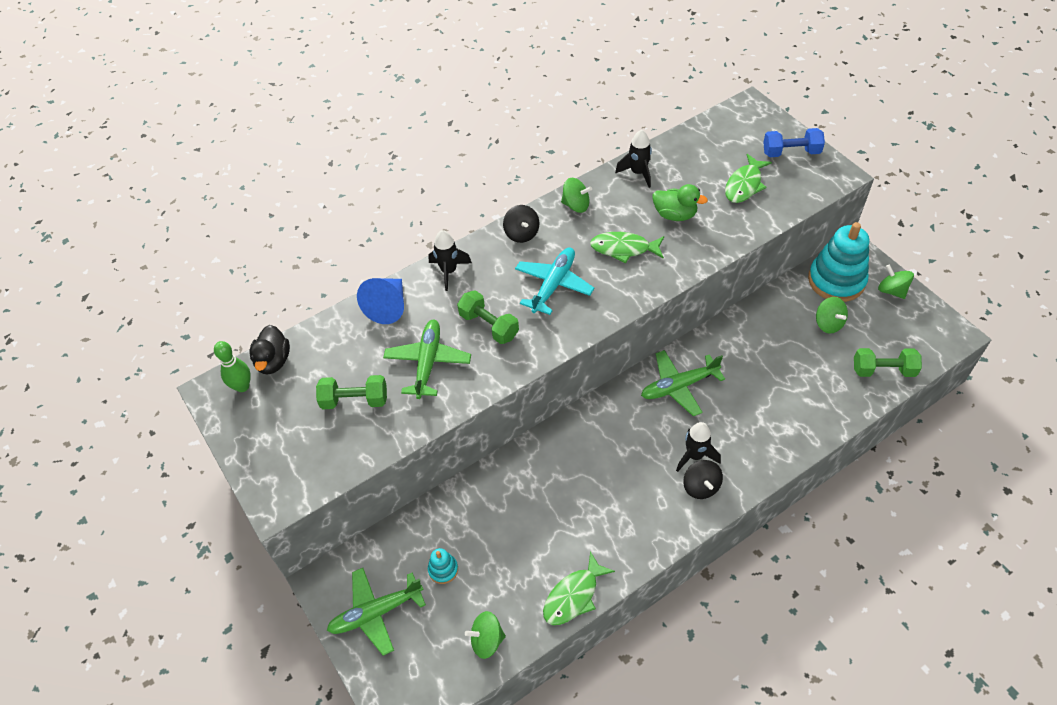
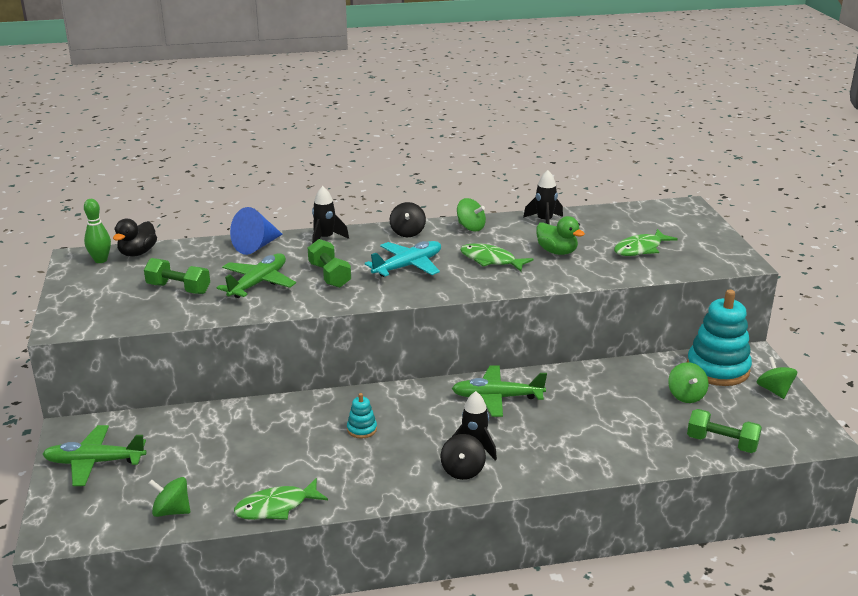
camera: 20 degrees right, 25 degrees down
(443, 569) = (176, 453): turquoise stacking toy -> turquoise stacking toy (362, 429)
(791, 152) = (704, 240): blue dumbbell -> none

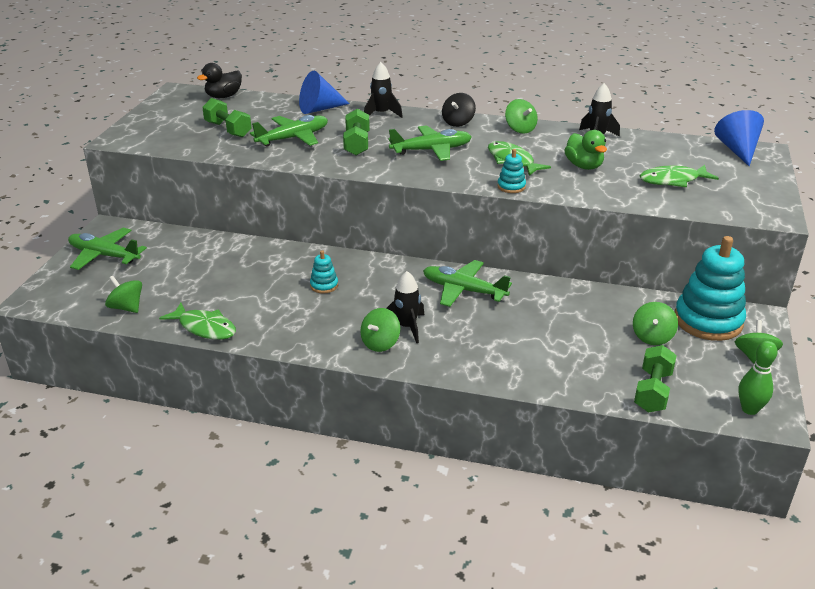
camera: 25 degrees right, 5 degrees up
(100, 260) = (192, 96): green bowling pin -> green bowling pin (749, 409)
(276, 507) = (204, 328): green fish -> green fish turned 150 degrees counterclockwise
(408, 266) = (431, 150): turquoise plane -> green plane
(462, 470) = (380, 343): black spinning top -> green spinning top
(512, 286) = (511, 186): none -> turquoise stacking toy
(667, 209) = (737, 150): none -> blue cone
(721, 443) = (652, 391): green dumbbell -> green dumbbell turned 60 degrees clockwise

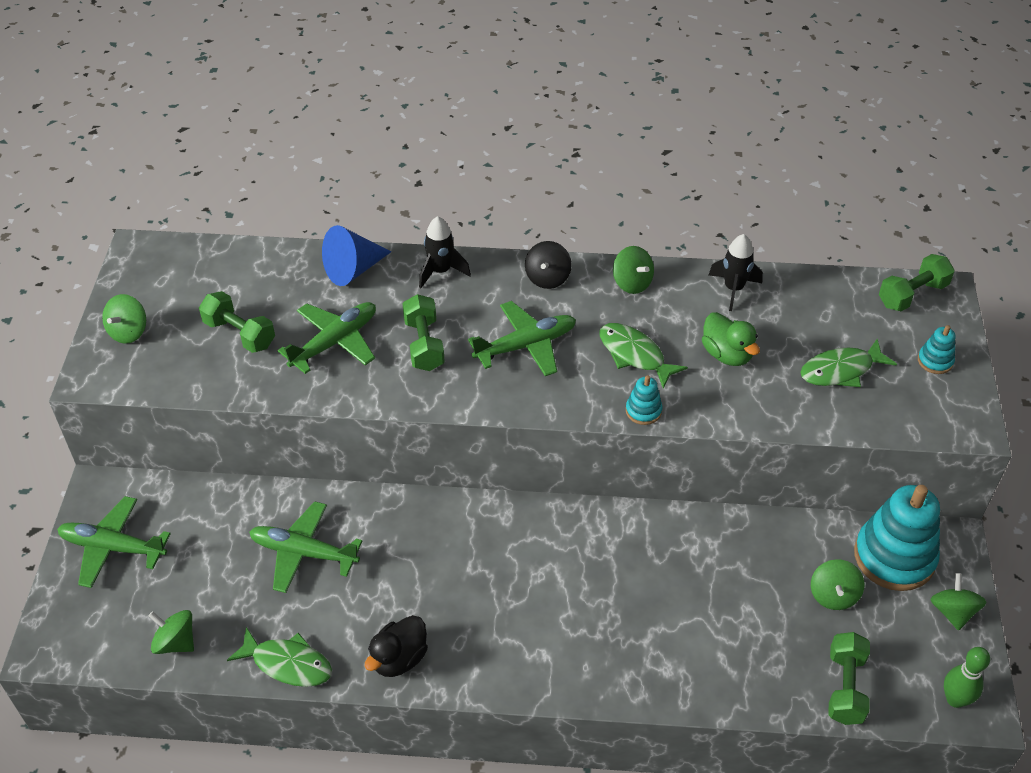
camera: 10 degrees left, 15 degrees up
(223, 96) = (210, 256): black duck -> black duck (399, 659)
(324, 285) = (419, 563): turquoise stacking toy -> turquoise stacking toy (935, 361)
(380, 343) = (513, 657): green spinning top -> green spinning top (128, 332)
(407, 327) = (539, 623): black rocket -> none
(463, 290) = (595, 545): green plane -> green plane (303, 552)
(737, 150) = (912, 294): blue cone -> green dumbbell

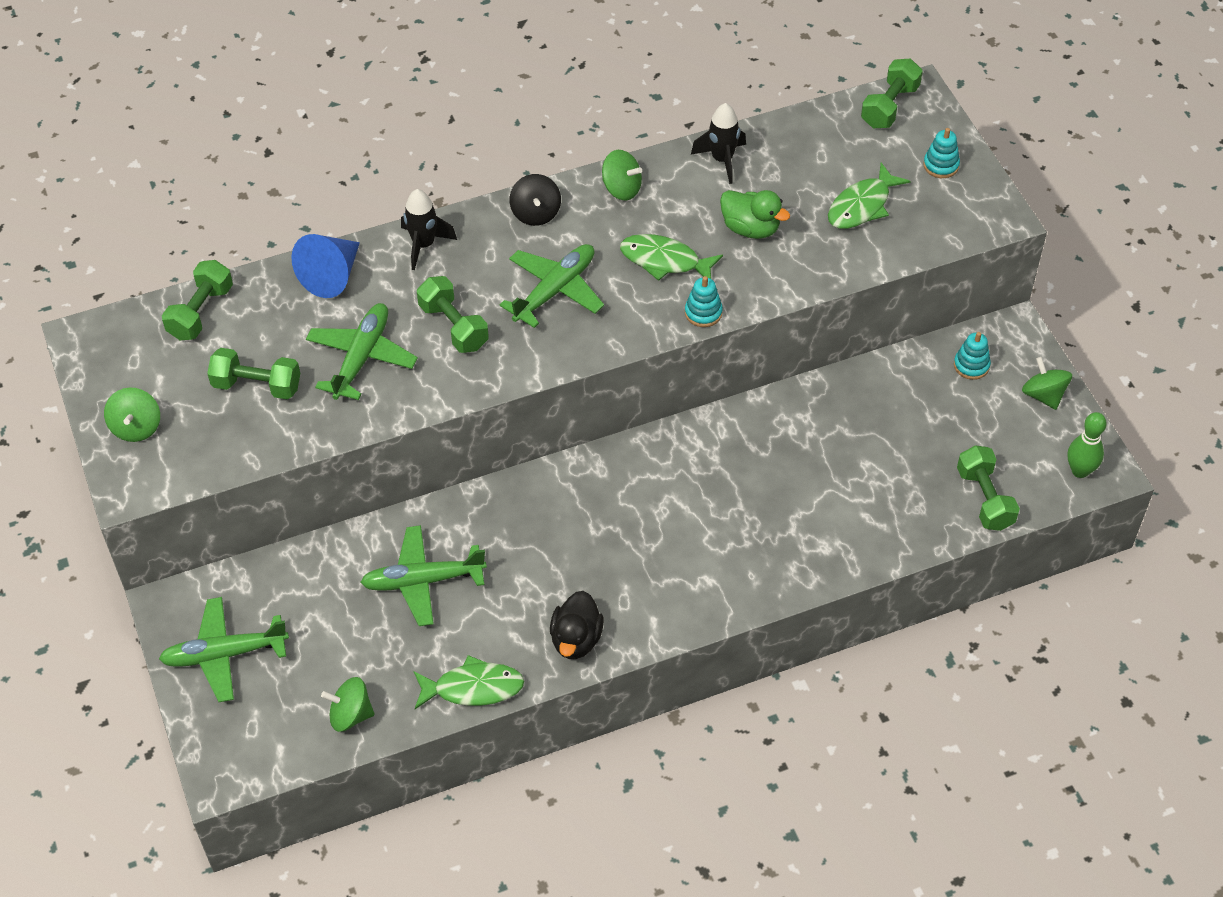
camera: 25 degrees left, 5 degrees up
(235, 262) = (201, 312): none -> green dumbbell
(833, 595) = (935, 421): green spinning top -> none
(894, 557) = (971, 365): turquoise stacking toy -> turquoise stacking toy, size x0.45

